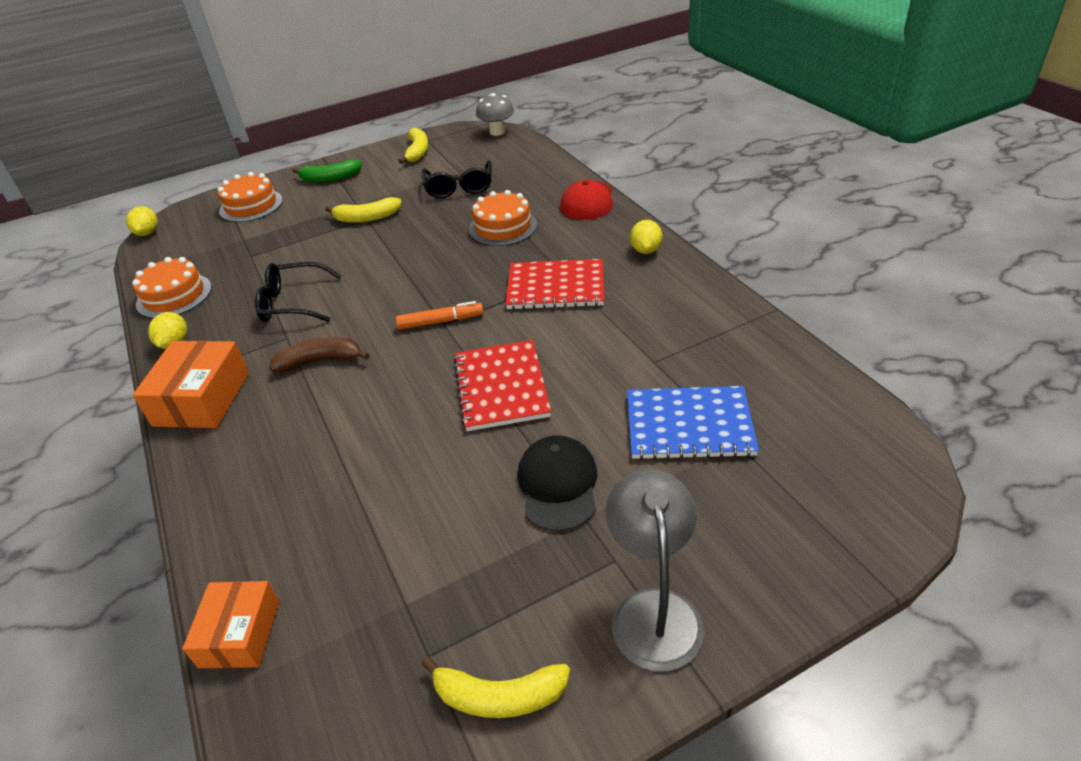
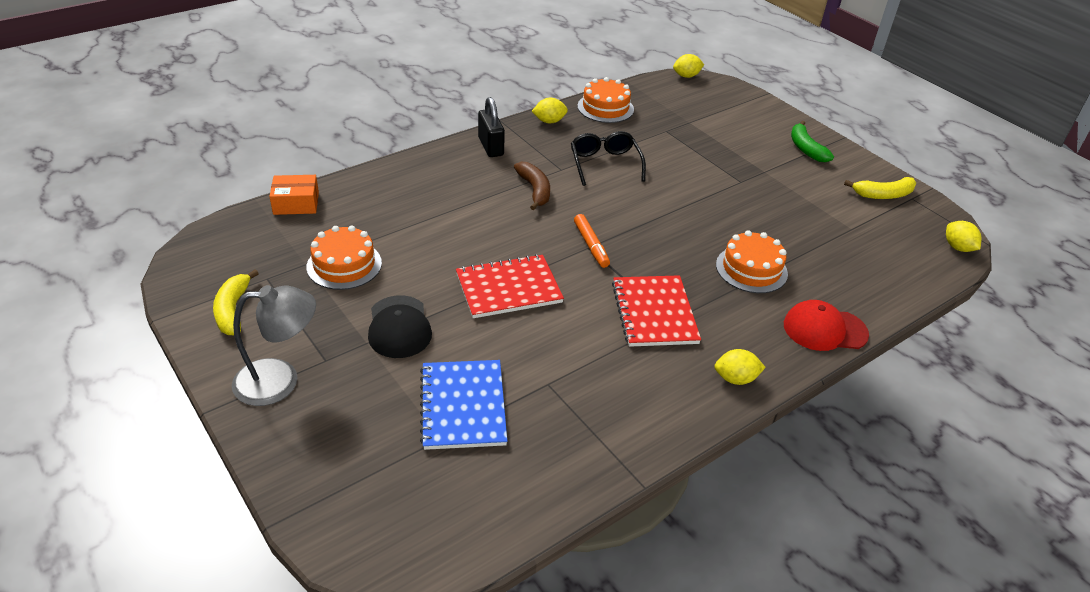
camera: 75 degrees right, 0 degrees up
(202, 399) = (491, 146): orange box -> black padlock
(251, 206) = (742, 115): orange cake -> orange cake (344, 265)
(367, 218) = (742, 181): yellow banana -> none
(459, 188) = (818, 232): black glasses -> none
(497, 132) = (958, 247): grey mushroom -> yellow lemon
(558, 485) = (399, 327): black cap -> black cap turned 90 degrees clockwise

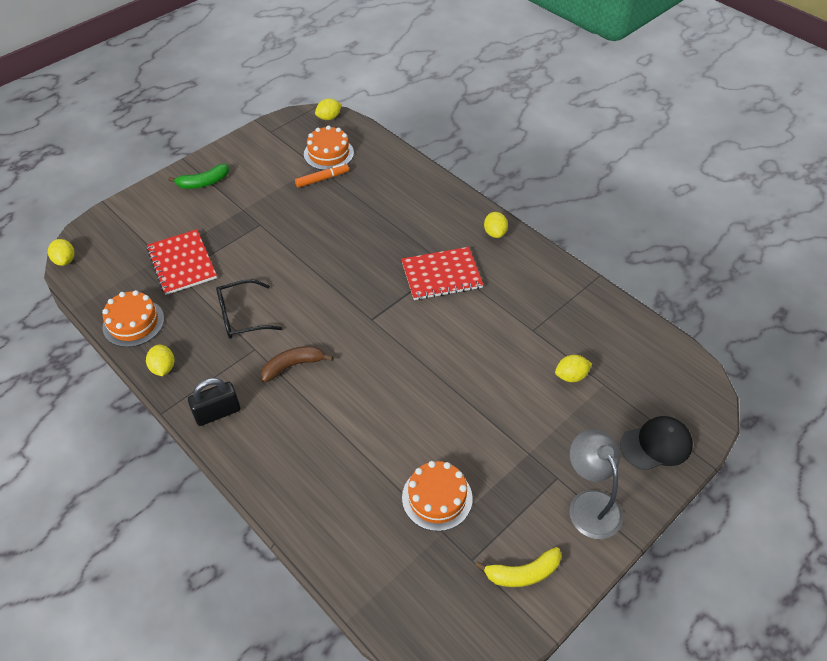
camera: 95 degrees left, 10 degrees up
(296, 203) = (348, 574): orange box -> none
(399, 327) = (504, 434): black cap -> black cap (656, 445)
(463, 406) = (571, 376): blue notebook -> yellow lemon
(508, 288) = (437, 366): red notebook -> red notebook (182, 263)
(591, 245) = (368, 318): orange marker -> orange marker (322, 179)
(751, 269) = (377, 222): orange cake -> orange cake (328, 153)
(824, 329) = (434, 188): red cap -> none
(883, 195) = (268, 145): yellow banana -> none

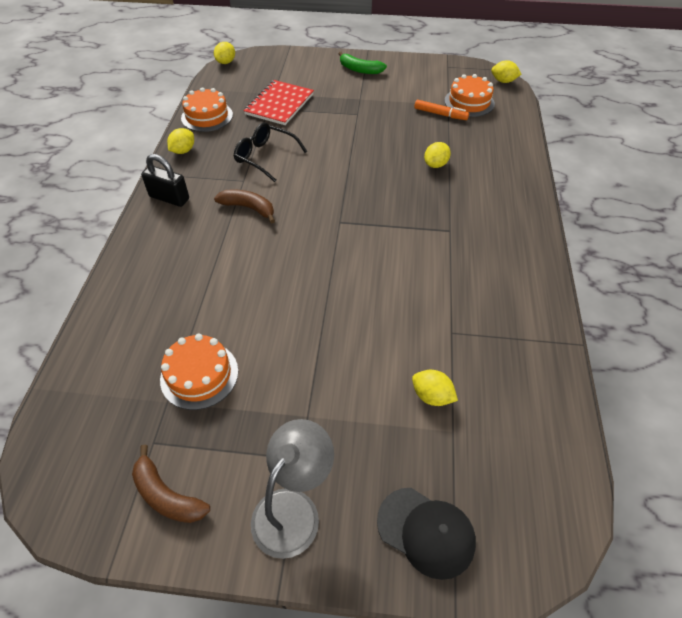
camera: 50 degrees right, 0 degrees up
(441, 275) = (435, 234): red notebook -> none
(495, 233) = (526, 238): yellow lemon -> yellow lemon (435, 165)
(523, 573) = (167, 495): yellow banana -> brown banana

